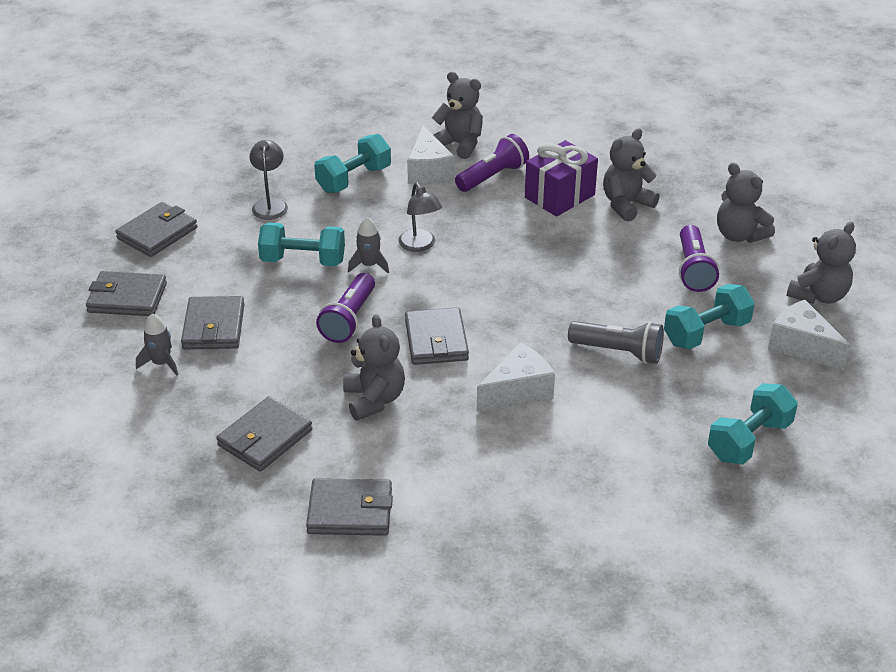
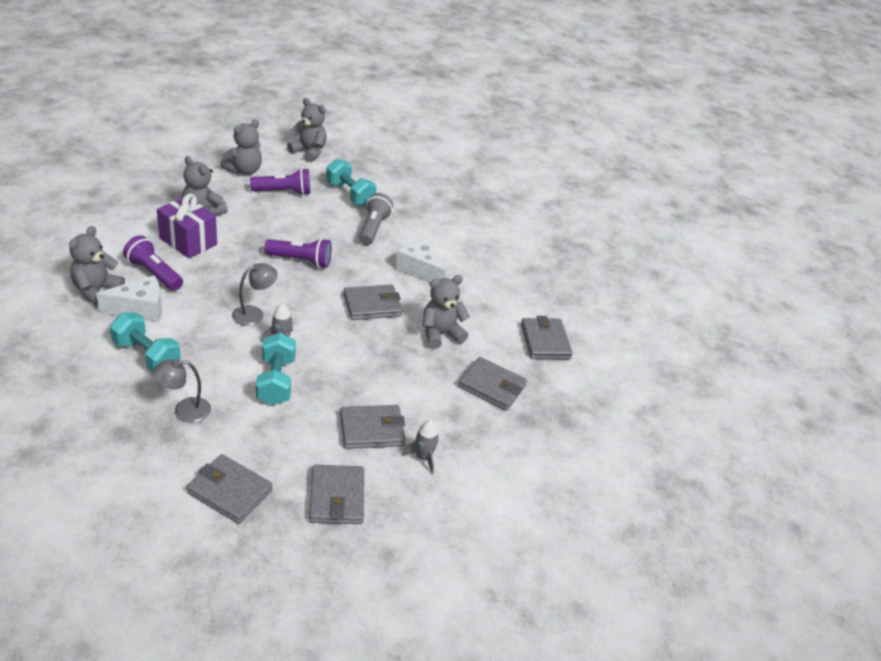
camera: 105 degrees left, 0 degrees up
(349, 319) = (353, 350): purple flashlight -> purple flashlight (300, 260)
(749, 440) = (442, 191): turquoise dumbbell -> none
(801, 346) = (358, 164): white cheese -> none

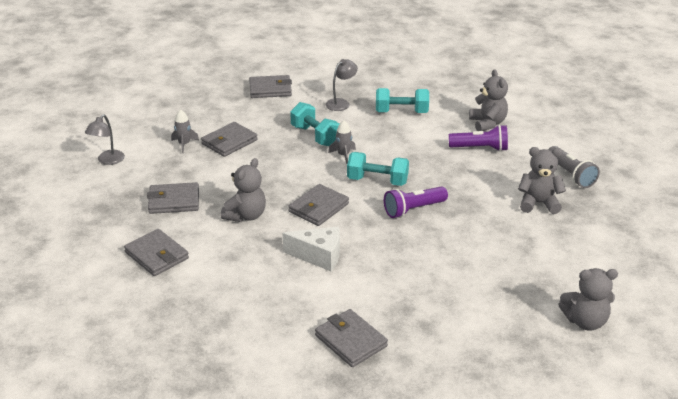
camera: 150 degrees right, 5 degrees down
(140, 309) = (448, 128): white cheese -> none
(188, 241) = (503, 178): purple gift -> none
(244, 170) = (587, 258): grey teddy bear -> none
(254, 314) = (384, 160): grey lamp -> grey lamp (108, 161)
(283, 192) = (523, 259): purple flashlight -> none
(337, 497) = (214, 109): grey wallet -> grey wallet (351, 341)
(349, 194) = (474, 295): turquoise dumbbell -> turquoise dumbbell (377, 181)
(373, 228) = (404, 272): grey flashlight -> grey flashlight (570, 175)

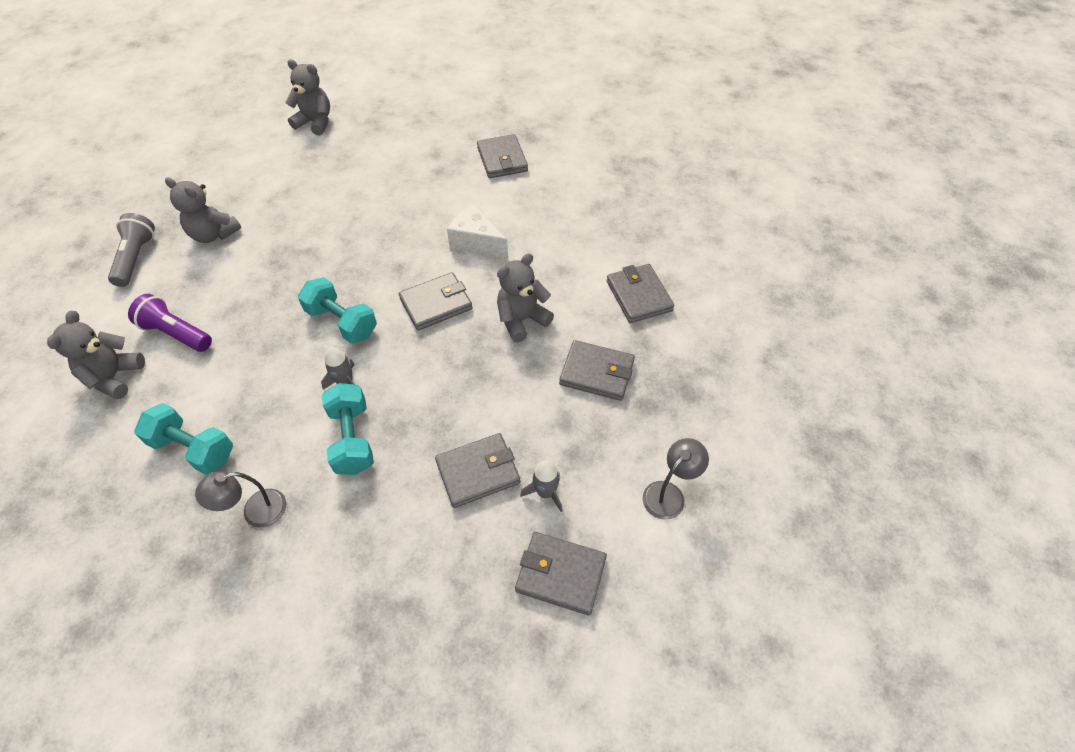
camera: 155 degrees left, 20 degrees up
(270, 89) = (335, 609): grey wallet -> grey wallet (561, 574)
(413, 209) = (341, 268): purple flashlight -> none

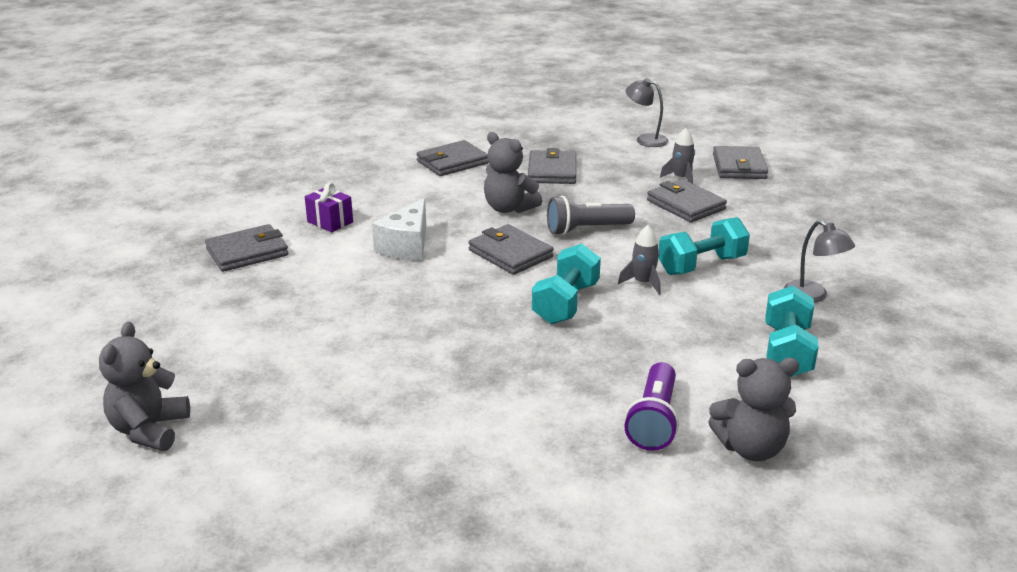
camera: 105 degrees left, 25 degrees down
(136, 258) = (540, 520): grey flashlight -> grey flashlight (586, 229)
(214, 234) = (458, 453): grey teddy bear -> none
(536, 203) = (330, 222): none -> purple gift

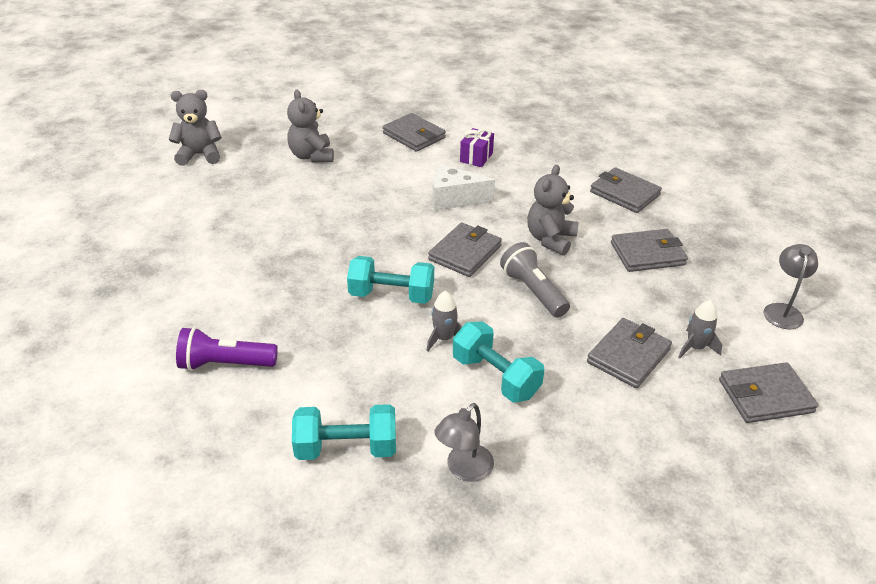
camera: 75 degrees right, 10 degrees up
(750, 448) = (191, 425): grey teddy bear -> grey teddy bear (312, 156)

